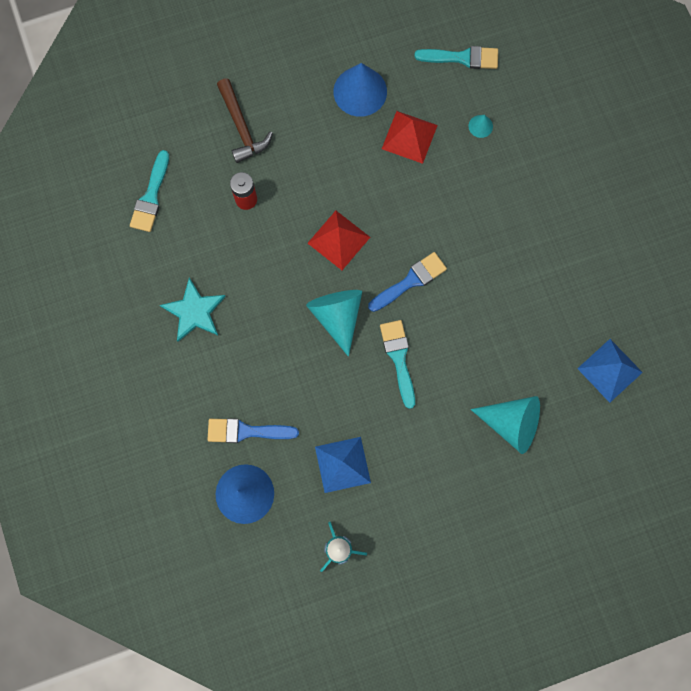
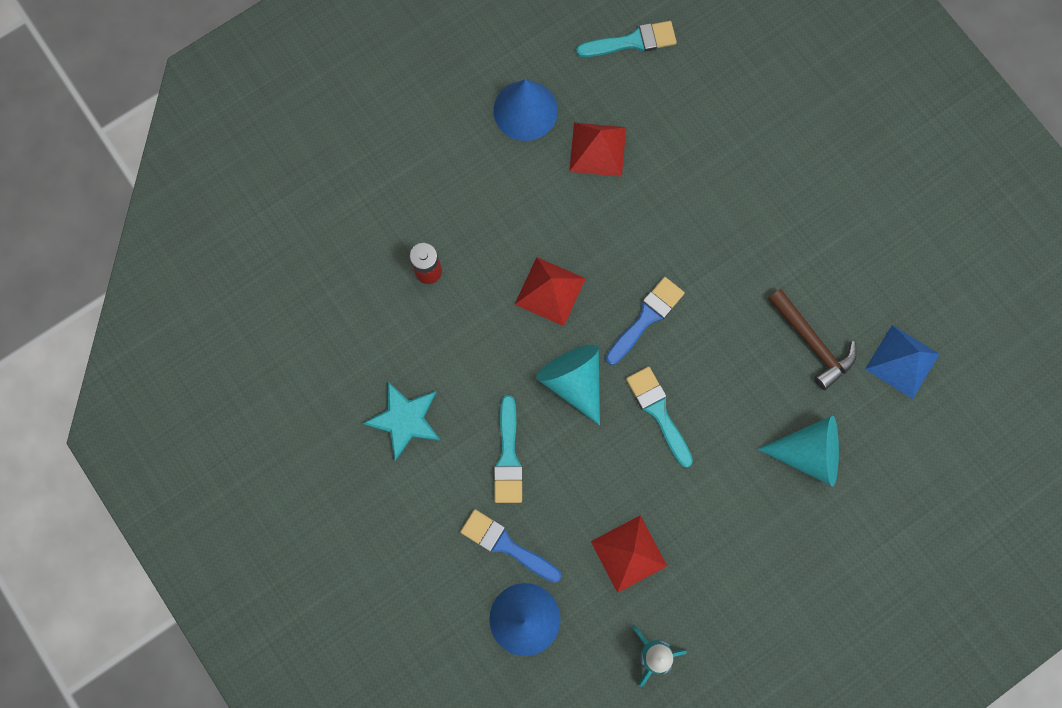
camera: 15 degrees left, 0 degrees up
(151, 196) = (315, 297): turquoise brush -> turquoise brush (508, 457)
(242, 127) = (399, 187): brown hammer -> brown hammer (812, 342)
(246, 431) = (506, 545): blue brush -> blue brush turned 45 degrees clockwise
(342, 464) = (629, 553): blue pyramid -> red pyramid
(480, 126) = (676, 116): turquoise cone -> none

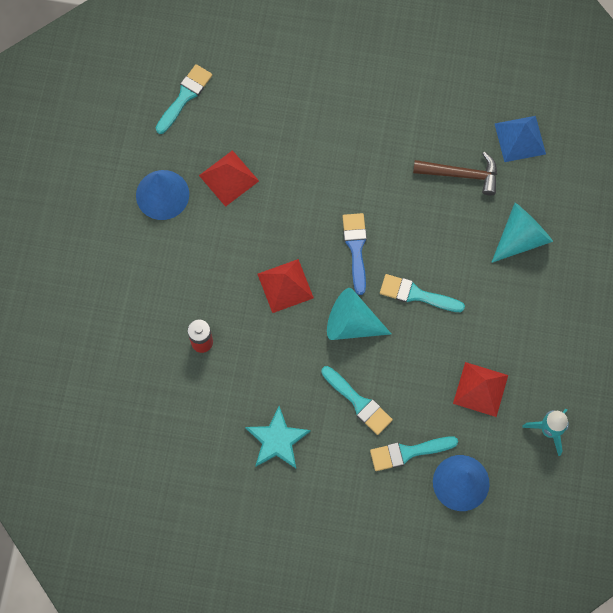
camera: 45 degrees left, 5 degrees down
(506, 545) = (408, 452): blue brush -> turquoise brush

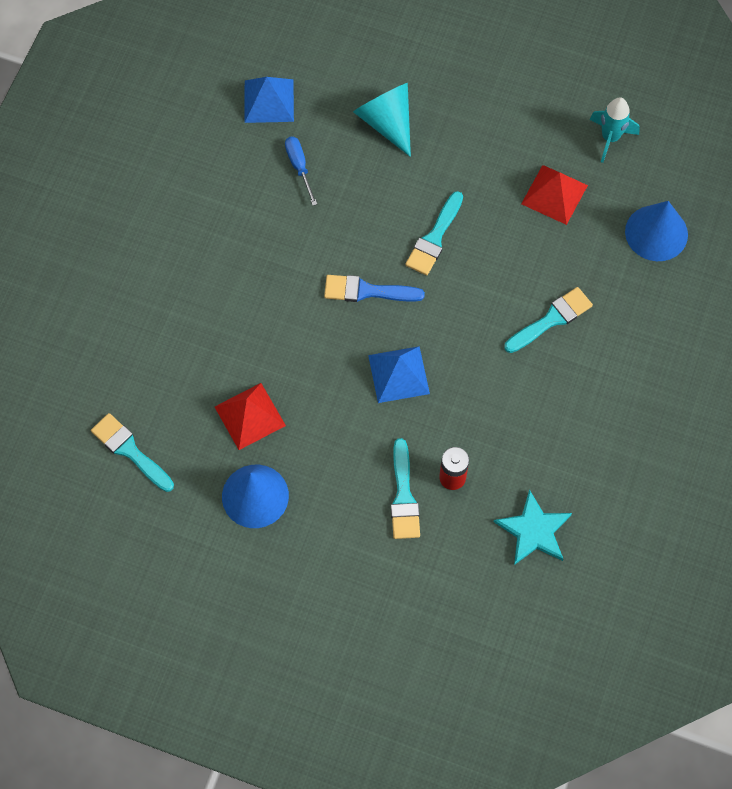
camera: 80 degrees left, 5 degrees down
(277, 440) = (583, 412): turquoise star -> turquoise star (534, 530)
(285, 286) = (399, 374): red pyramid -> blue pyramid
(351, 323) = (457, 311): turquoise cone -> none
(408, 452) = (616, 279): turquoise brush -> turquoise brush (403, 496)
(461, 174) = (299, 167): brown hammer -> blue screwdriver

